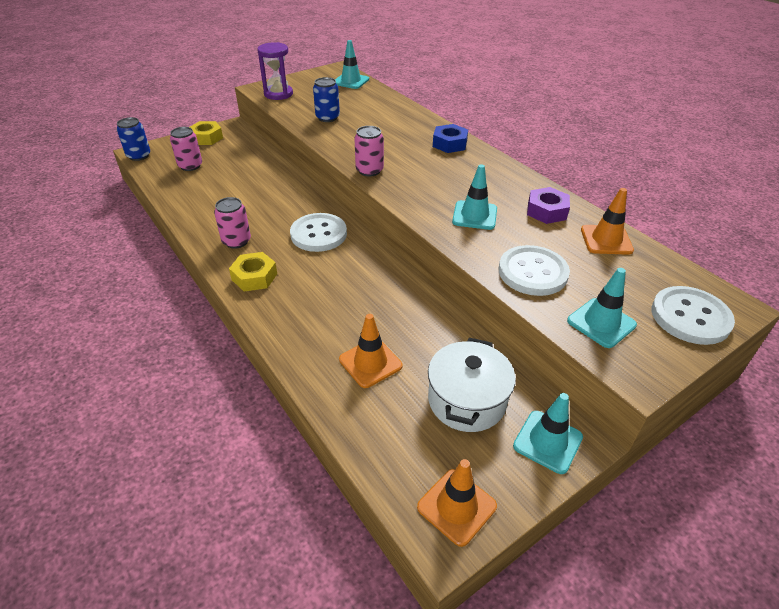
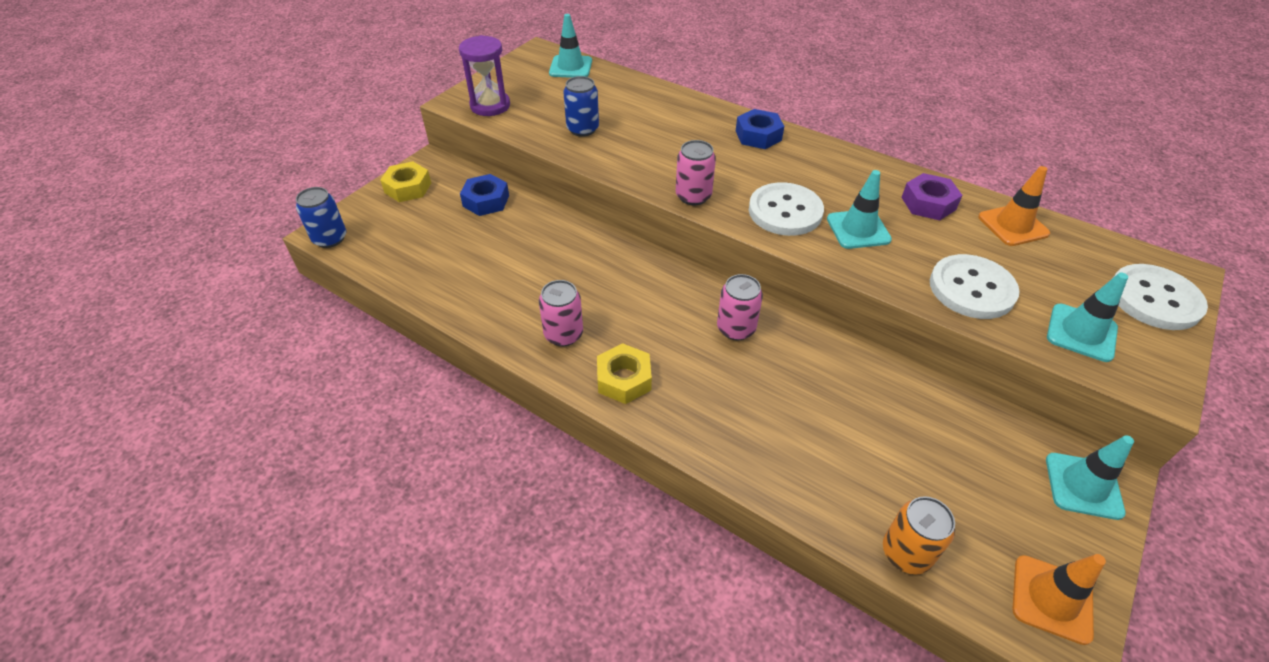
camera: 20 degrees left, 5 degrees up
(190, 166) = (417, 237): pink can -> pink can (736, 328)
(249, 155) = (486, 201): none -> blue nut
(318, 234) = (659, 295): white button -> white button (785, 211)
(366, 439) = (906, 553): none -> orange can
(370, 363) = (842, 453): orange traffic cone -> none
(467, 400) = (974, 465): white pot -> none

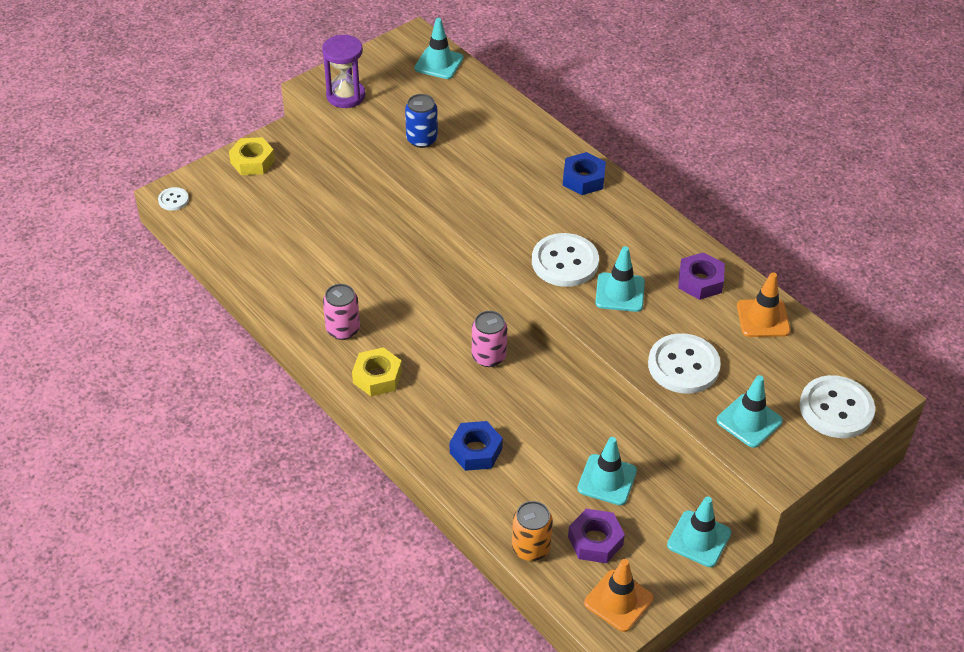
camera: 15 degrees right, 0 degrees up
(330, 238) = (173, 200): blue can -> white button
(486, 201) = (318, 190): blue nut -> blue nut (476, 451)
(693, 196) = (491, 230): pink can -> none
(939, 439) = (607, 480): none -> turquoise traffic cone
(974, 521) = (595, 541): none -> purple nut

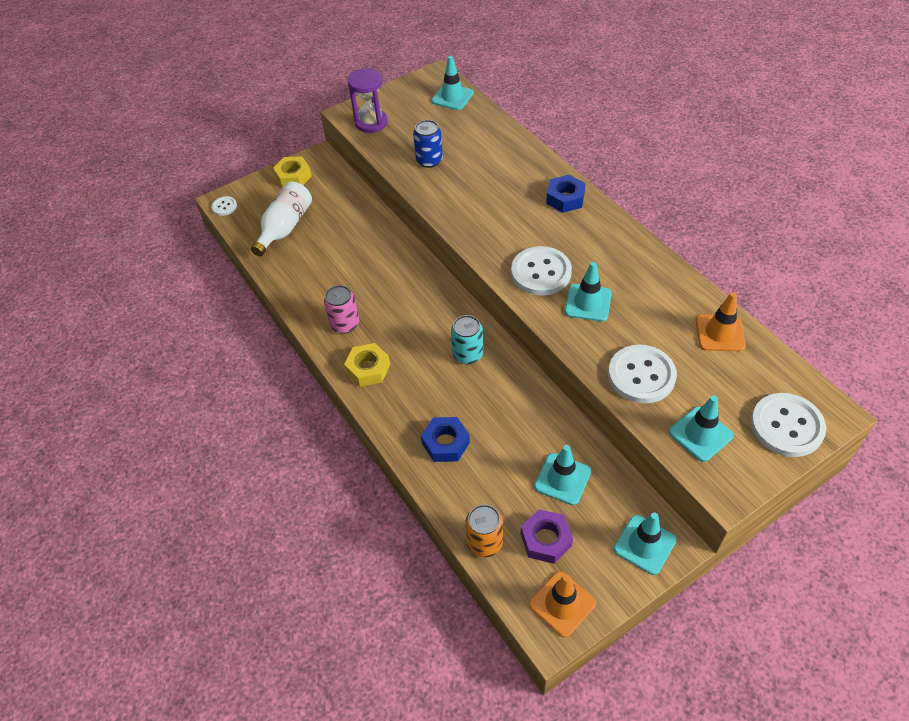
camera: 10 degrees right, 5 degrees up
(253, 222) = (285, 227): none -> white bottle
(488, 356) = (468, 354): pink can -> turquoise can
(700, 281) = (663, 295): purple nut -> none

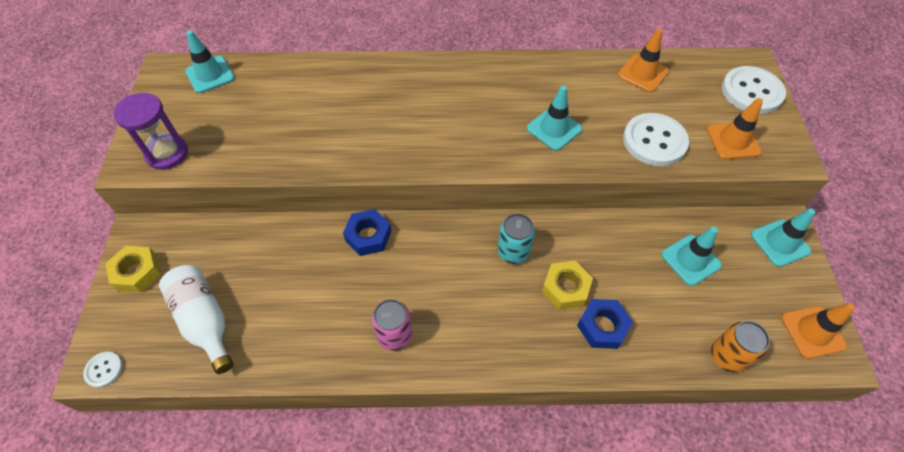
camera: 60 degrees left, 5 degrees up
(368, 369) = (469, 345): yellow nut -> yellow nut (565, 288)
(429, 160) = (275, 138): blue can -> none
(541, 272) = (495, 139): white button -> none
(546, 539) = (745, 307): purple nut -> none
(565, 198) = (423, 75): blue nut -> blue nut (368, 236)
(700, 434) = (733, 141): turquoise traffic cone -> orange traffic cone

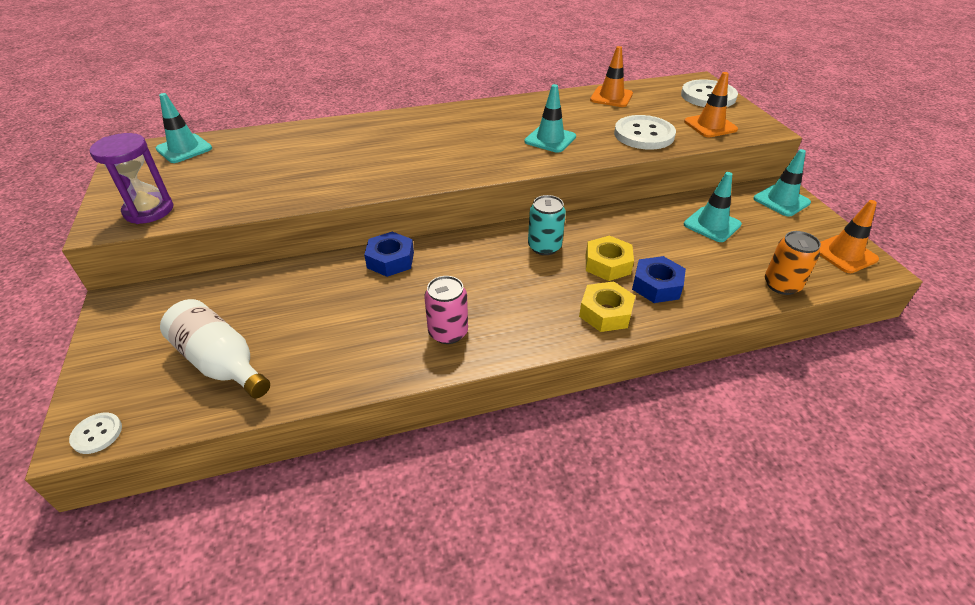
camera: 15 degrees left, 15 degrees down
(137, 272) = (124, 336): yellow nut -> yellow nut (605, 312)

